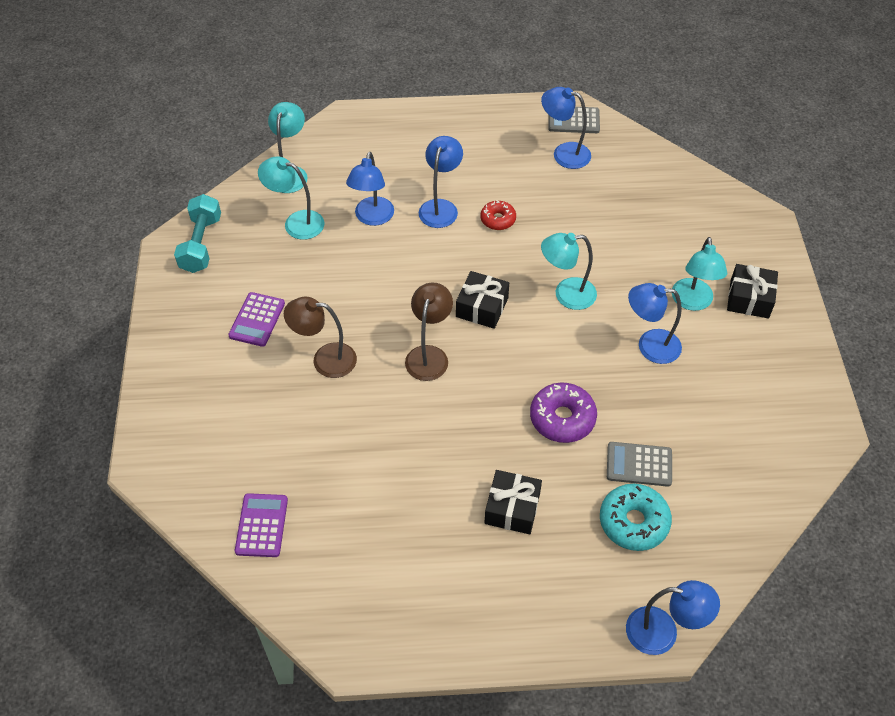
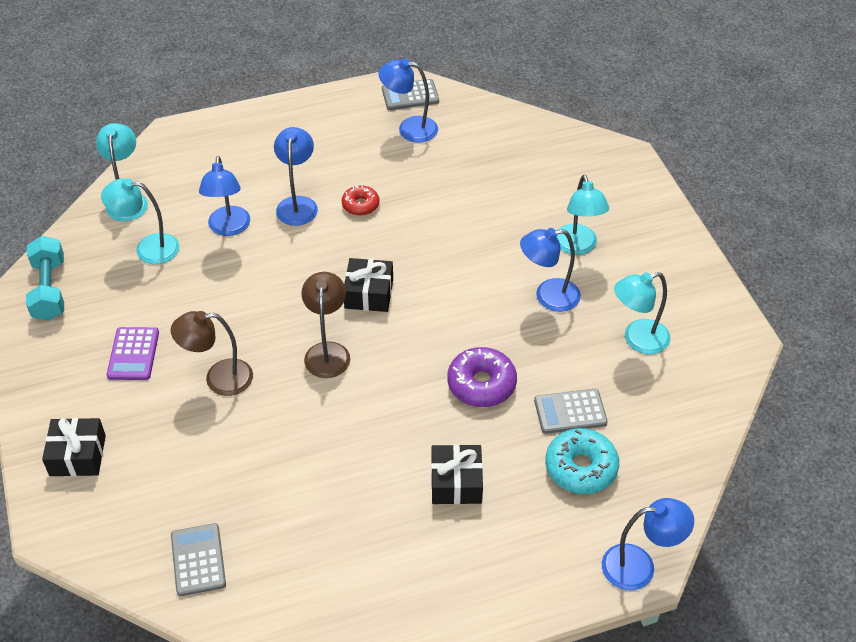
camera: 15 degrees left, 5 degrees down
(261, 525) = (198, 560): purple calculator -> grey calculator
(566, 294) = (451, 264): turquoise lamp -> turquoise lamp (637, 340)
(749, 299) = (631, 232): black gift -> black gift (78, 455)

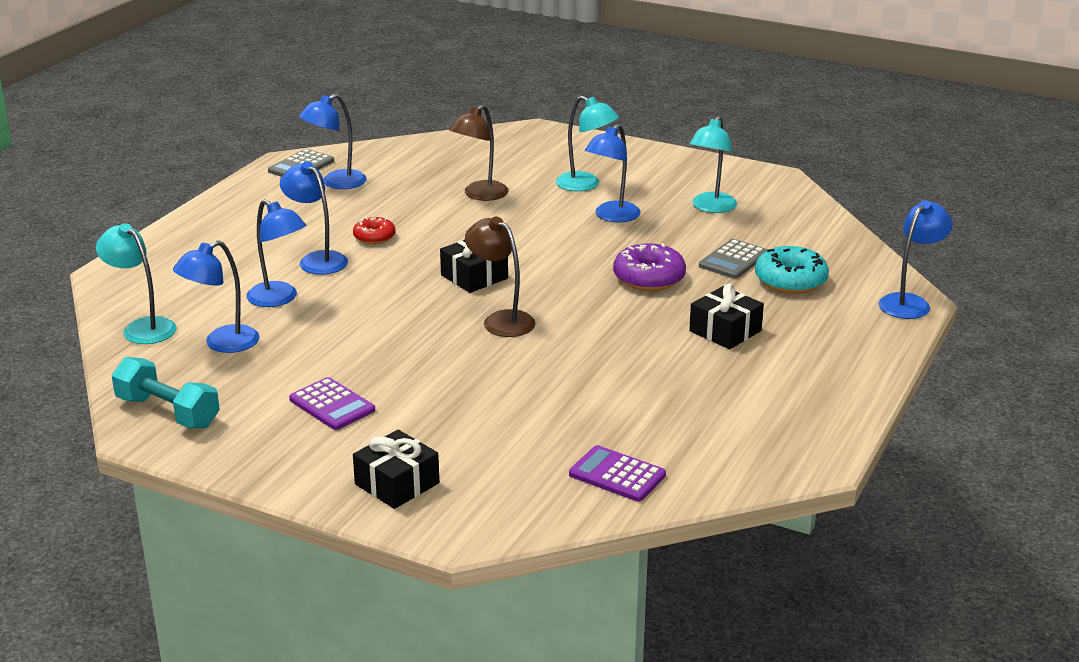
camera: 45 degrees left, 20 degrees down
(148, 248) = (222, 344): turquoise lamp -> blue lamp
(198, 560) = (617, 475): grey calculator -> purple calculator
(219, 378) = (438, 378): brown lamp -> brown lamp (480, 195)

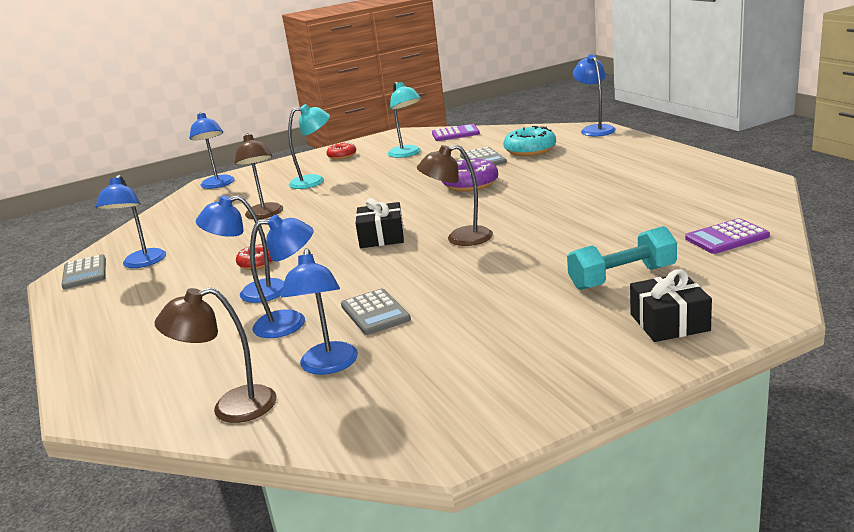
camera: 50 degrees left, 5 degrees down
(142, 327) = (231, 408): turquoise lamp -> brown lamp
(168, 412) = (420, 422): turquoise dumbbell -> turquoise dumbbell (622, 278)
(320, 331) = (375, 313): none -> grey calculator
(332, 405) = (507, 329): purple calculator -> purple calculator (455, 134)
(612, 216) = (371, 181): blue lamp -> blue lamp (218, 185)
(671, 171) = (342, 156): none -> red donut
(725, 331) = (569, 176): black gift -> none

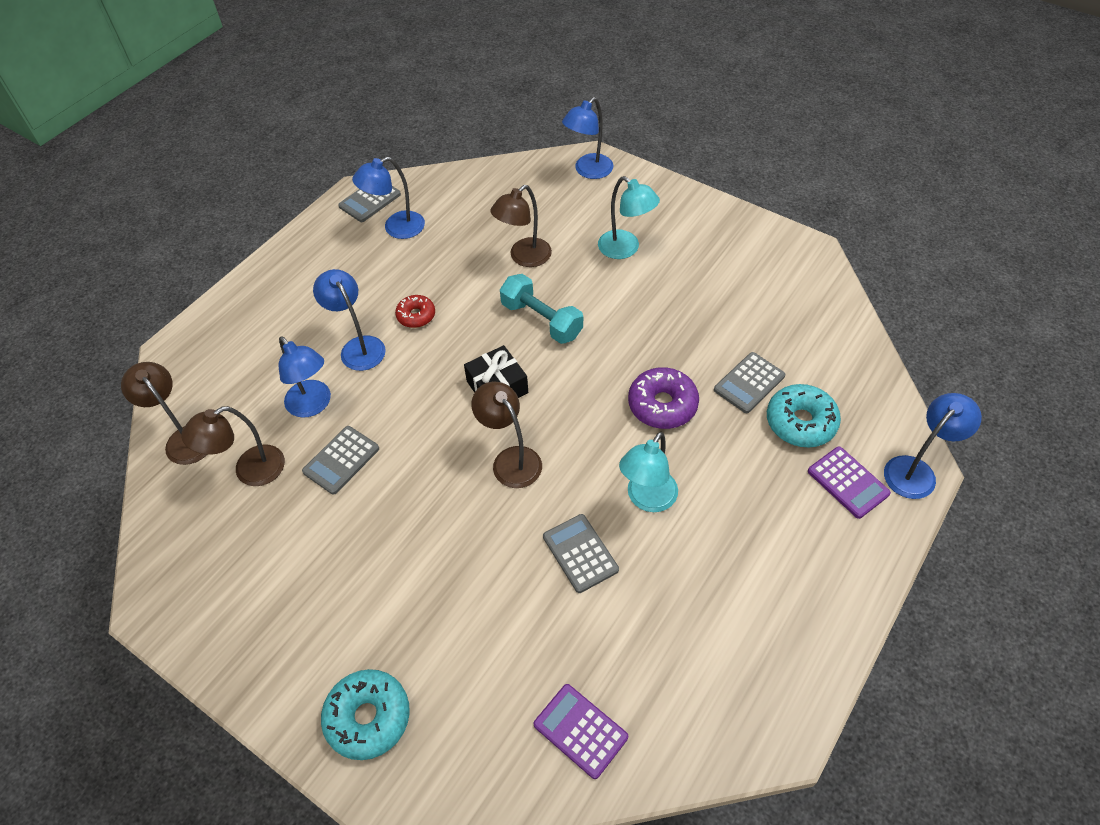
camera: 60 degrees right, 30 degrees up
(328, 366) = (250, 471): blue lamp -> brown lamp
(342, 156) = (710, 233): red donut -> none
(407, 154) = (740, 295): turquoise lamp -> turquoise lamp (647, 499)
(455, 134) = (833, 312): purple calculator -> purple calculator (848, 482)
(572, 222) = (580, 553): none -> grey calculator
(622, 278) = (454, 647): turquoise dumbbell -> turquoise dumbbell (541, 320)
(669, 322) = (368, 717): black gift -> turquoise donut

